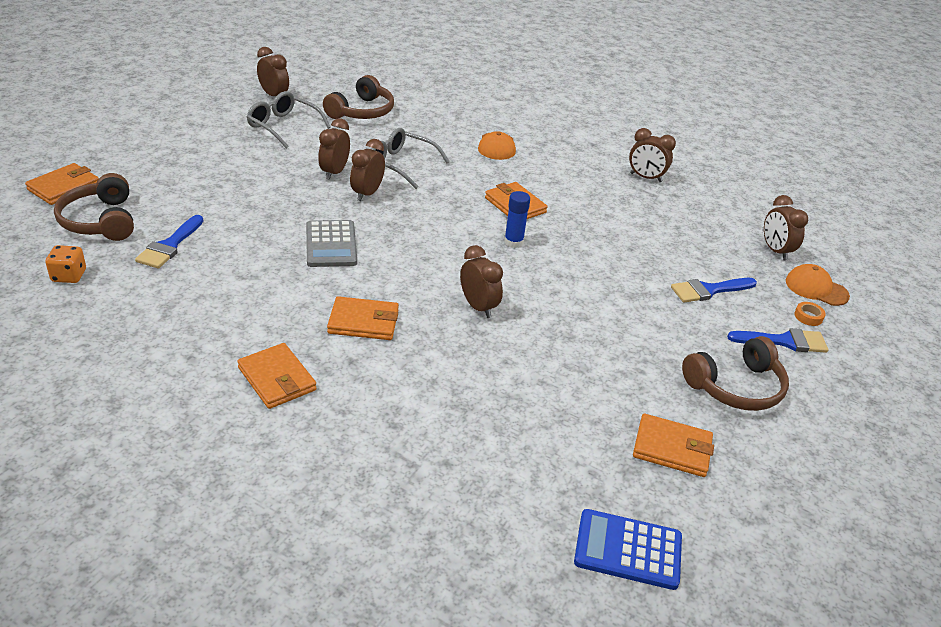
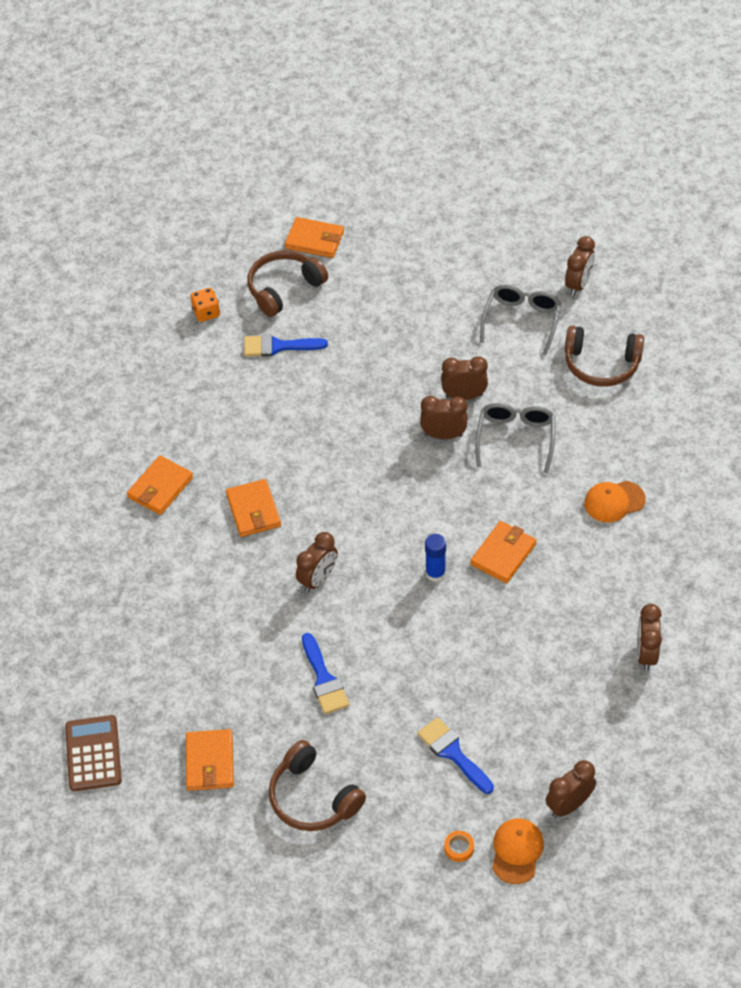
camera: 75 degrees right, 15 degrees up
(331, 244) = (345, 445): grey calculator -> none
(628, 550) = (93, 754): blue calculator -> brown calculator
(784, 341) = (404, 830): blue brush -> blue brush (324, 679)

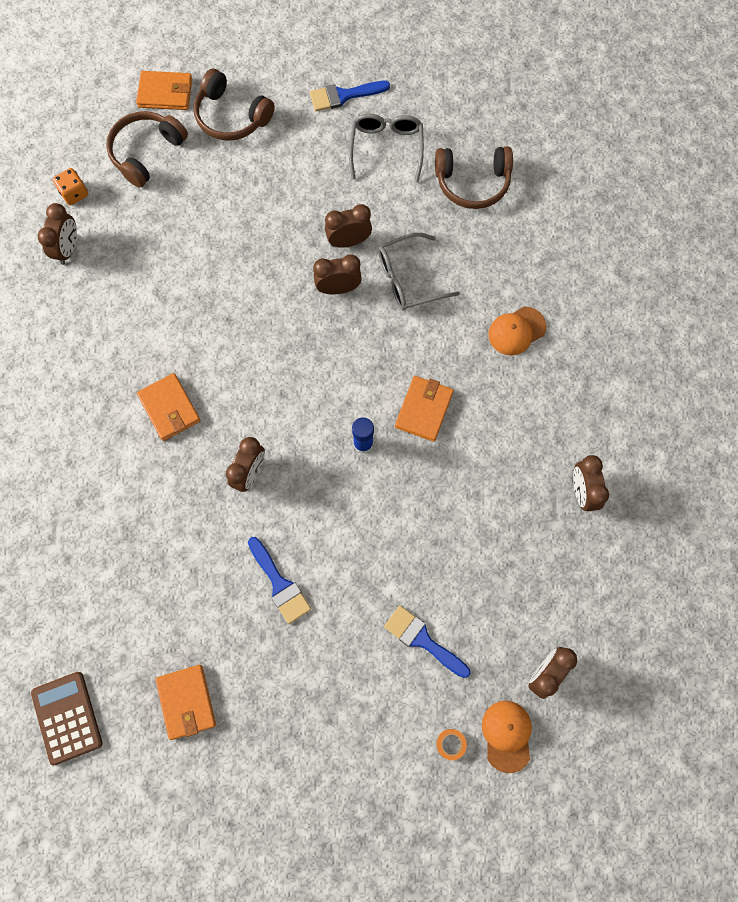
camera: 15 degrees left, 20 degrees up
(160, 488) = (70, 400): orange wallet -> none
(278, 346) = (154, 219): blue brush -> blue brush (343, 96)
(312, 798) = (297, 720): brown headphones -> brown headphones (231, 116)
(515, 438) = (408, 279): grey glasses -> grey glasses turned 105 degrees counterclockwise
(578, 284) = (432, 99): brown clock -> brown clock (68, 249)

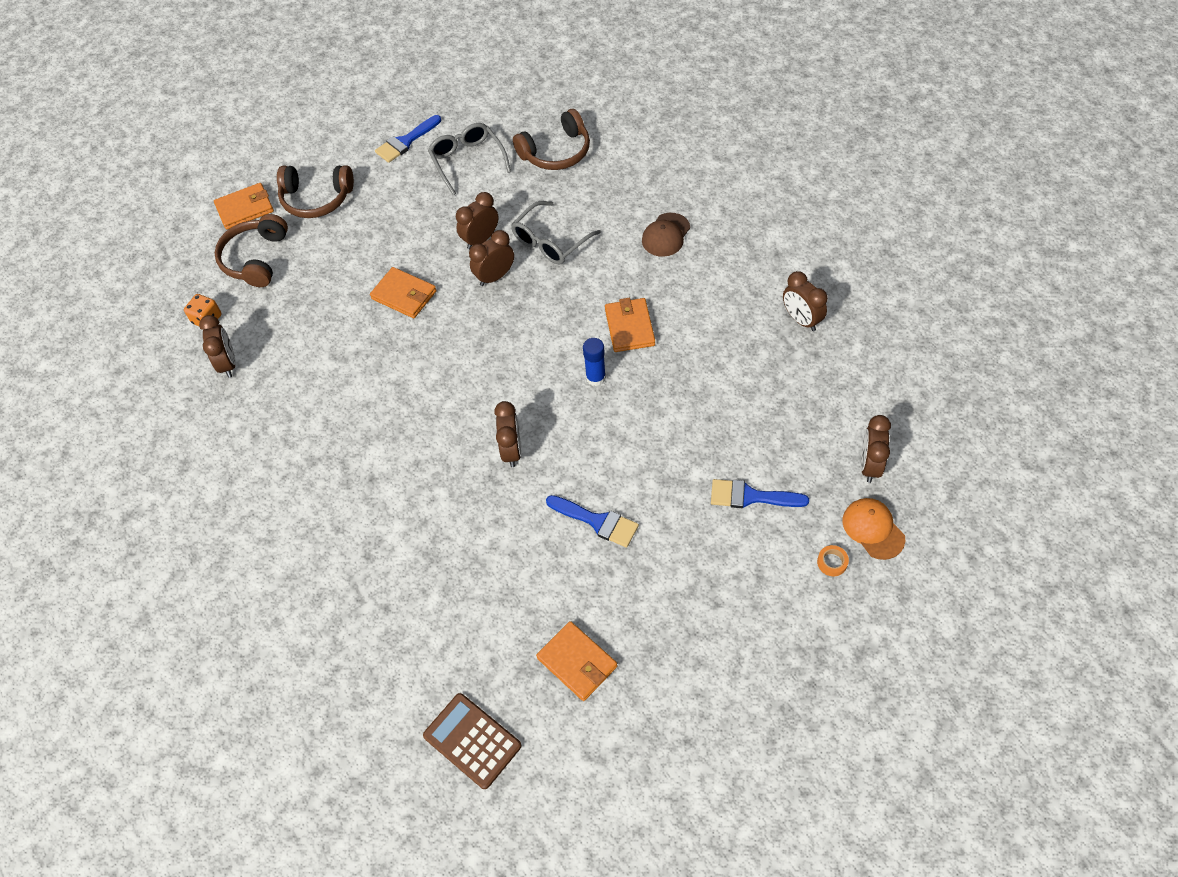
camera: 25 degrees left, 15 degrees down
(169, 408) = (404, 438): orange wallet -> orange wallet (404, 295)
(516, 331) = (666, 235): orange cap -> brown cap

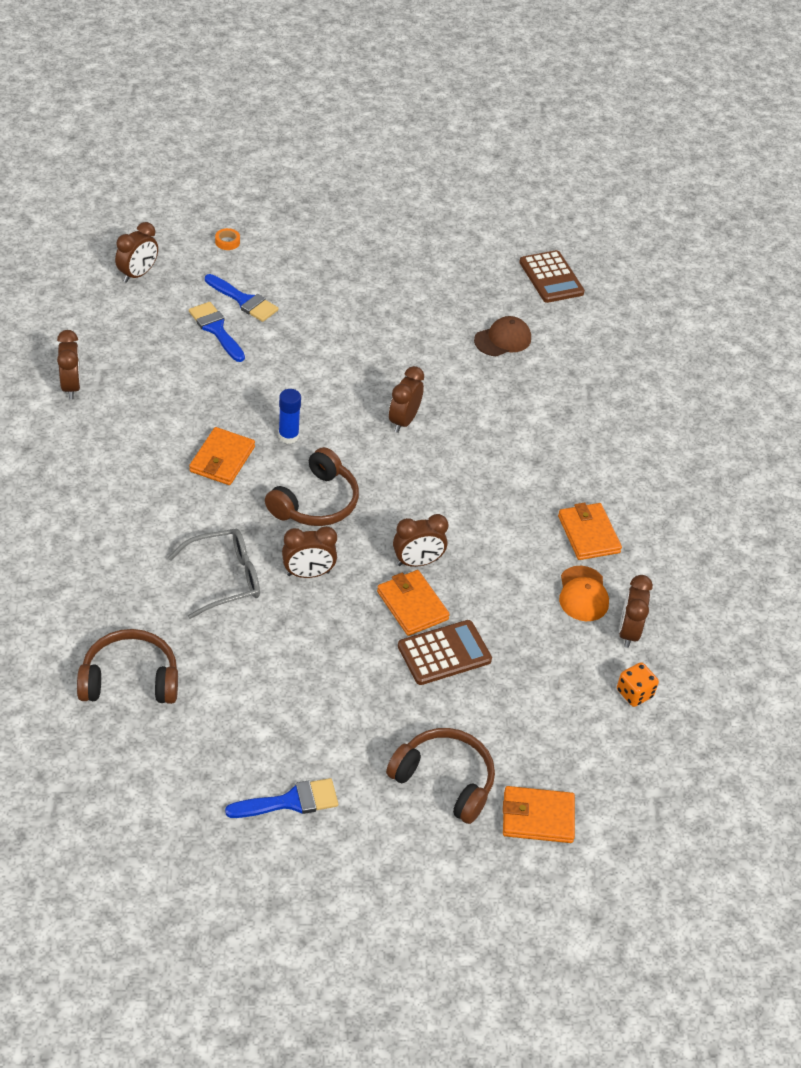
camera: 160 degrees left, 10 degrees down
(255, 259) = (552, 739): brown headphones -> brown headphones (316, 502)
(361, 274) = (444, 653): none -> brown calculator
(467, 161) = (237, 728): grey glasses -> none
(480, 239) = (293, 621): brown clock -> brown clock (417, 562)
(577, 662) = (451, 279): orange wallet -> orange wallet (588, 534)
(597, 521) = (372, 343): blue brush -> blue brush (216, 329)
(666, 235) = (108, 521): brown cap -> brown cap (503, 339)
(873, 529) = (179, 243): orange cap -> orange cap (583, 594)

